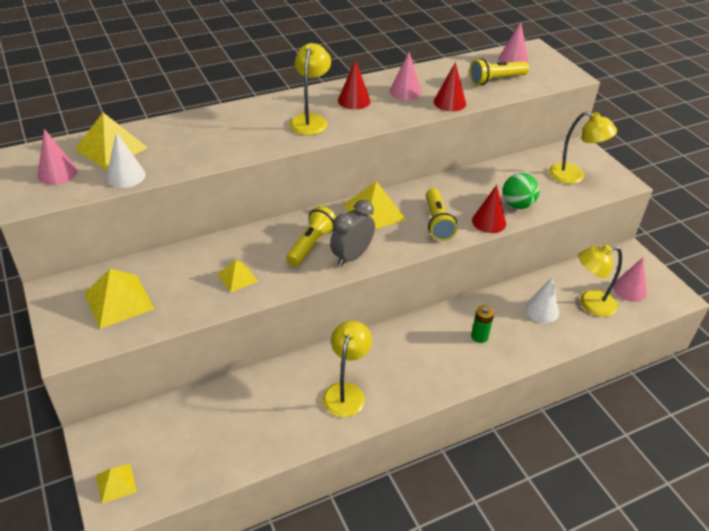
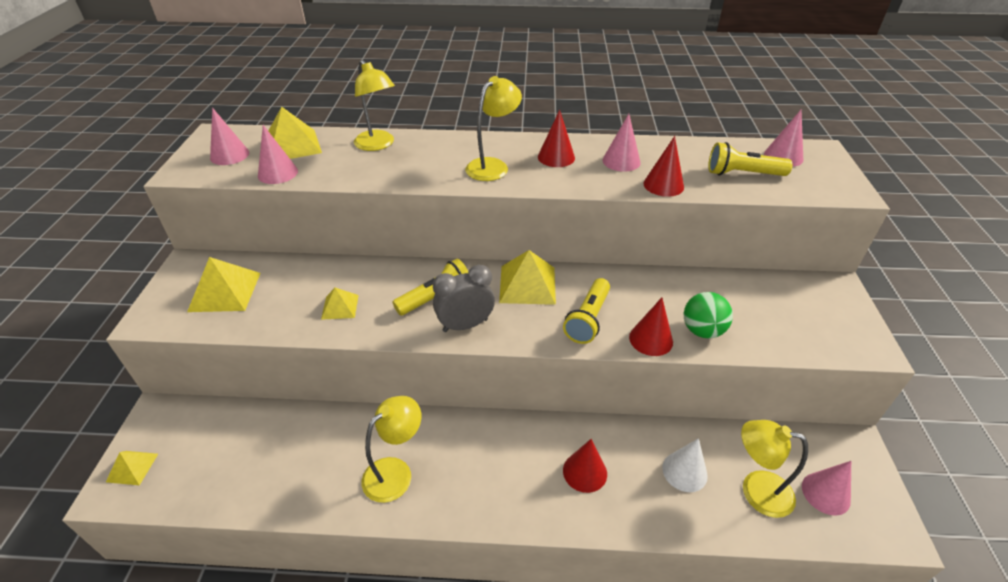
camera: 30 degrees right, 0 degrees up
(126, 176) = (278, 173): white cone -> pink cone
(479, 336) = (585, 472): green battery -> red cone
(574, 176) = (804, 319): yellow lamp -> yellow lamp (378, 145)

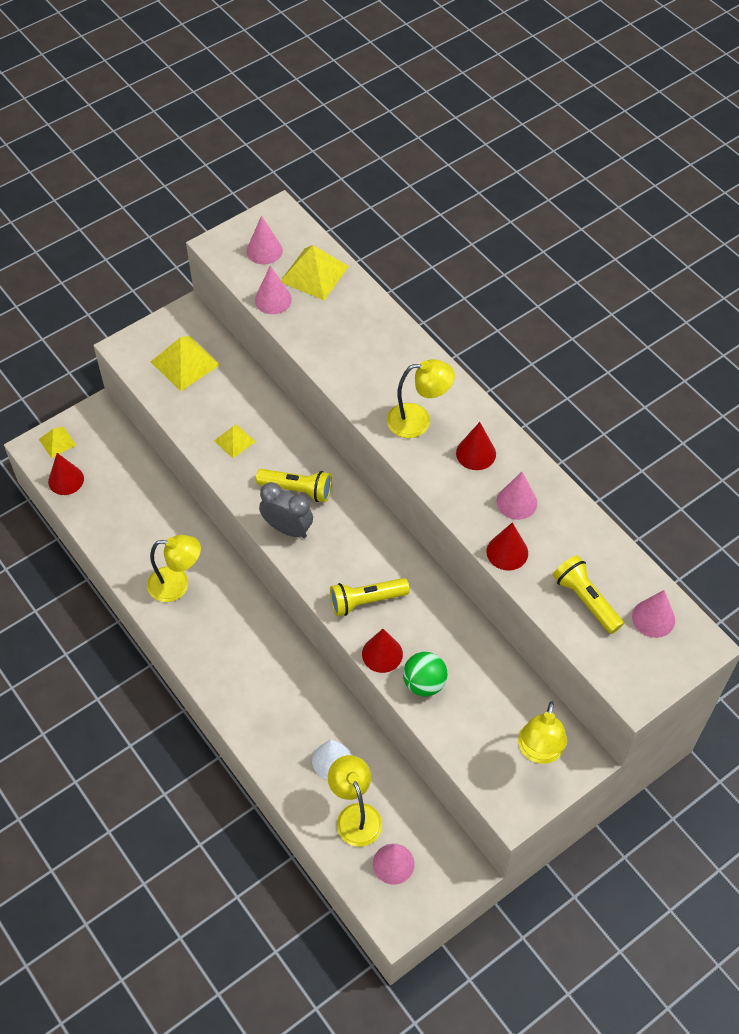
camera: 50 degrees right, 15 degrees up
(378, 145) = (370, 324): yellow lamp -> yellow lamp (539, 752)
(527, 284) = (367, 537): yellow pyramid -> none
(585, 472) = (275, 697): red cone -> red cone (66, 480)

